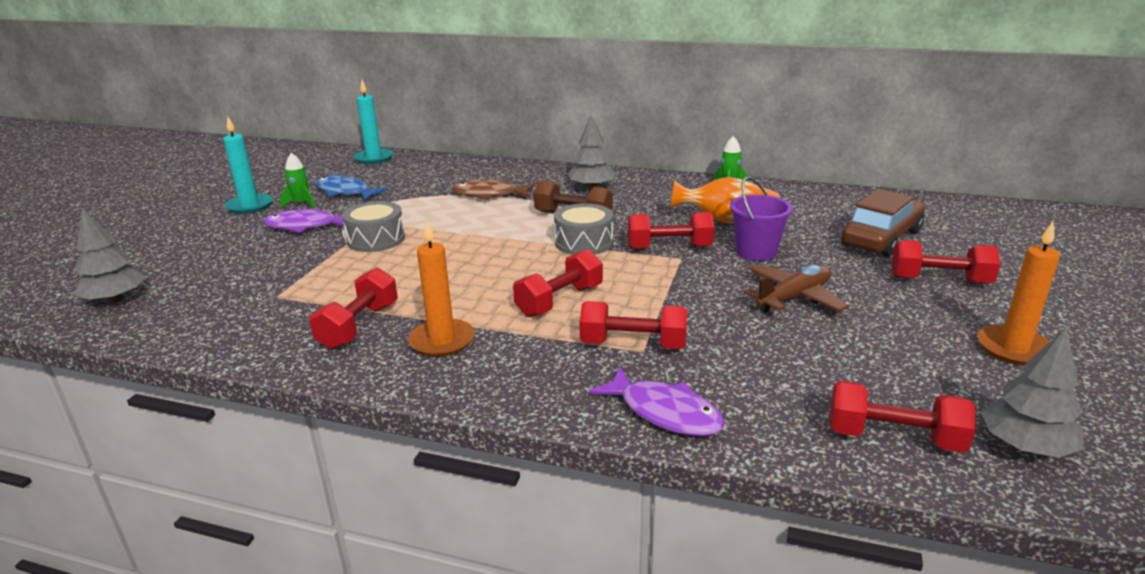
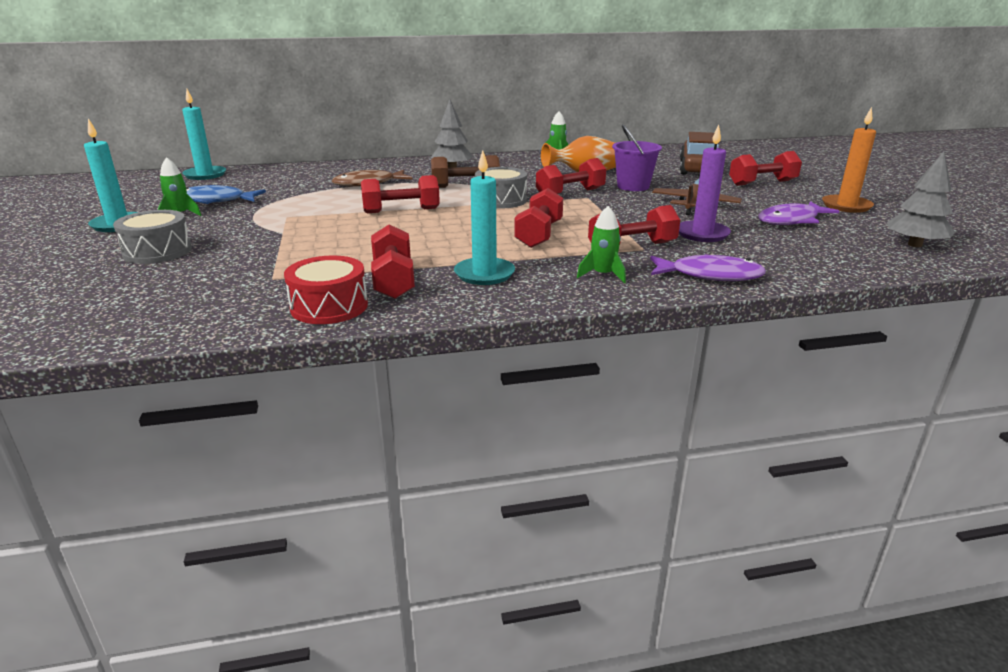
camera: 30 degrees left, 0 degrees up
(115, 299) = (75, 316): grey tree -> none
(275, 342) = (329, 306): none -> red drum
(306, 226) = (215, 228): purple fish -> purple fish (791, 220)
(376, 239) = (308, 226): grey drum -> grey drum (157, 251)
(442, 341) = (484, 274): orange candle -> turquoise candle
(550, 376) = (603, 275): none -> green rocket
(741, 346) = (702, 234): none -> purple candle
(894, 438) = (851, 256): red dumbbell -> red dumbbell (401, 211)

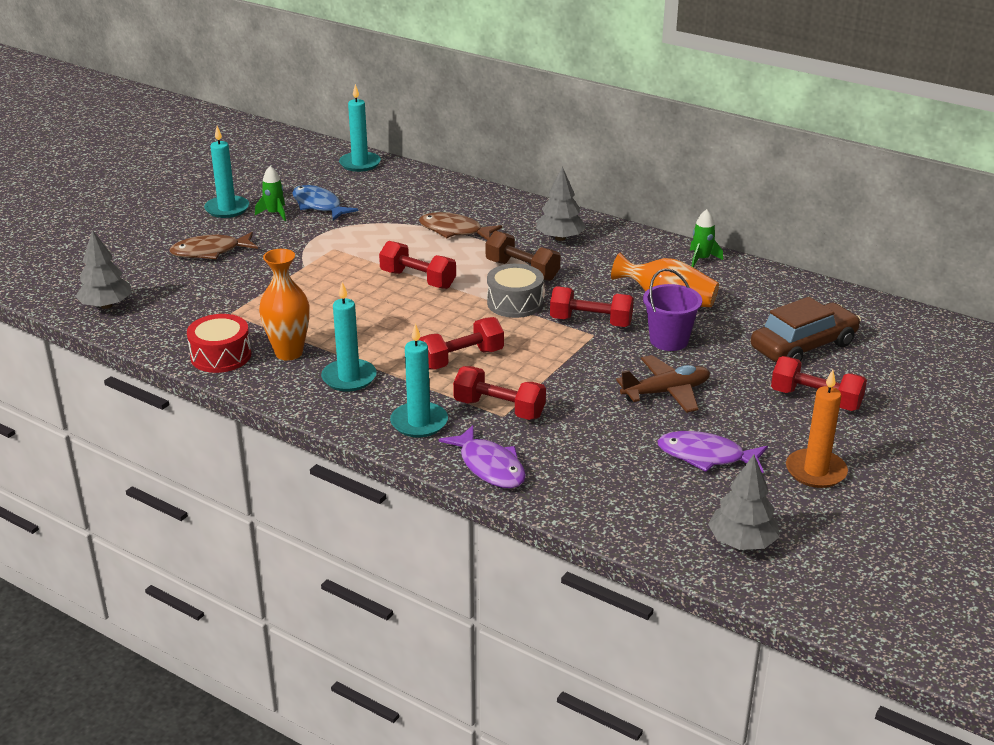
camera: 45 degrees right, 5 degrees up
(98, 323) = (106, 305): none -> grey tree
(157, 251) = (210, 252): grey drum -> brown fish
(393, 280) = (289, 353): red dumbbell -> orange vase
(603, 275) = (419, 422): green rocket -> turquoise candle
(702, 234) = (586, 427): purple candle -> none

